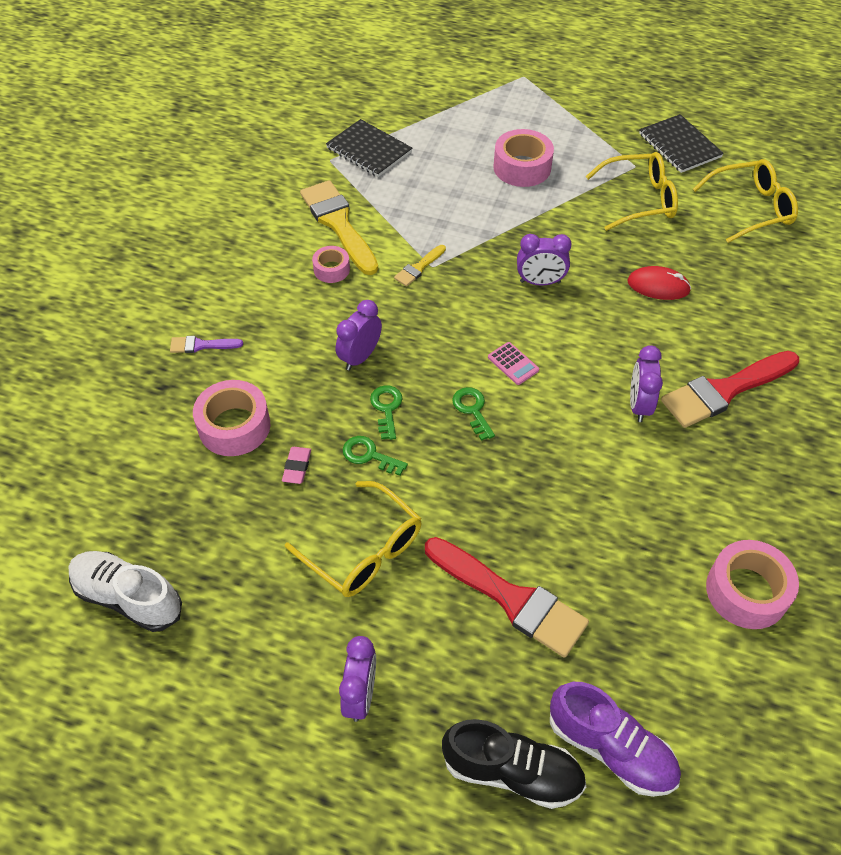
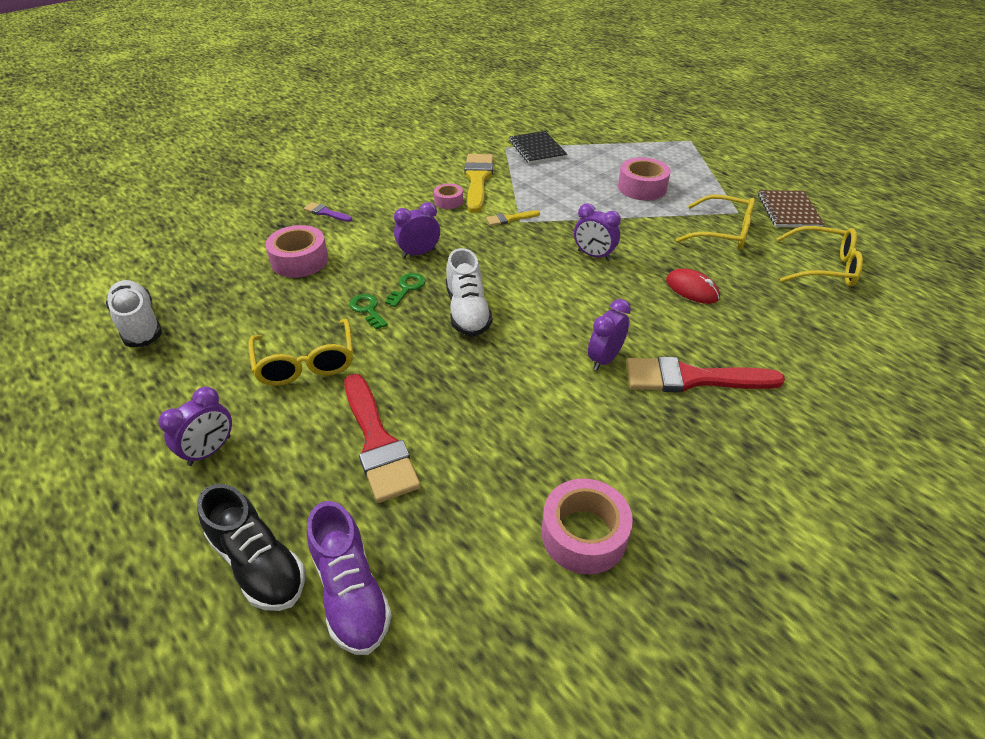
camera: 30 degrees right, 10 degrees down
(297, 467) = (314, 297): pink eraser -> none
(472, 410) = (467, 312): green key -> white shoe
(513, 364) = (525, 296): pink calculator -> none
(679, 145) = (788, 211): black notebook -> brown notebook

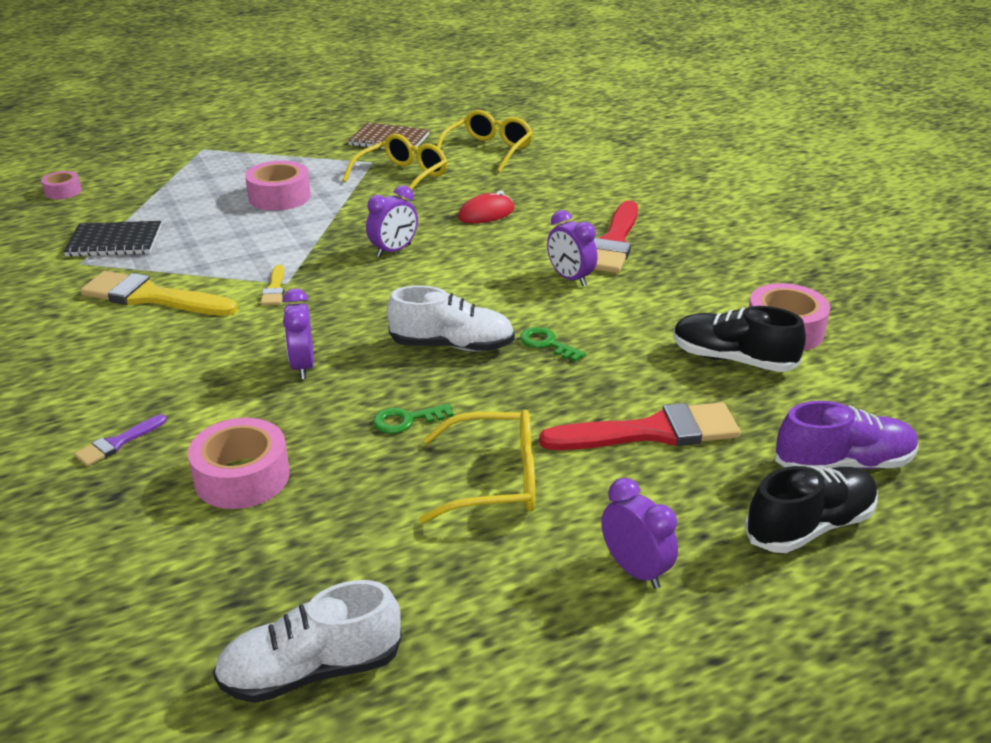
camera: 75 degrees left, 10 degrees down
(407, 288) = (377, 384): green key -> green key (547, 344)
(448, 201) = (189, 327): pink tape -> pink tape (63, 191)
(509, 491) = (733, 359): none -> black shoe

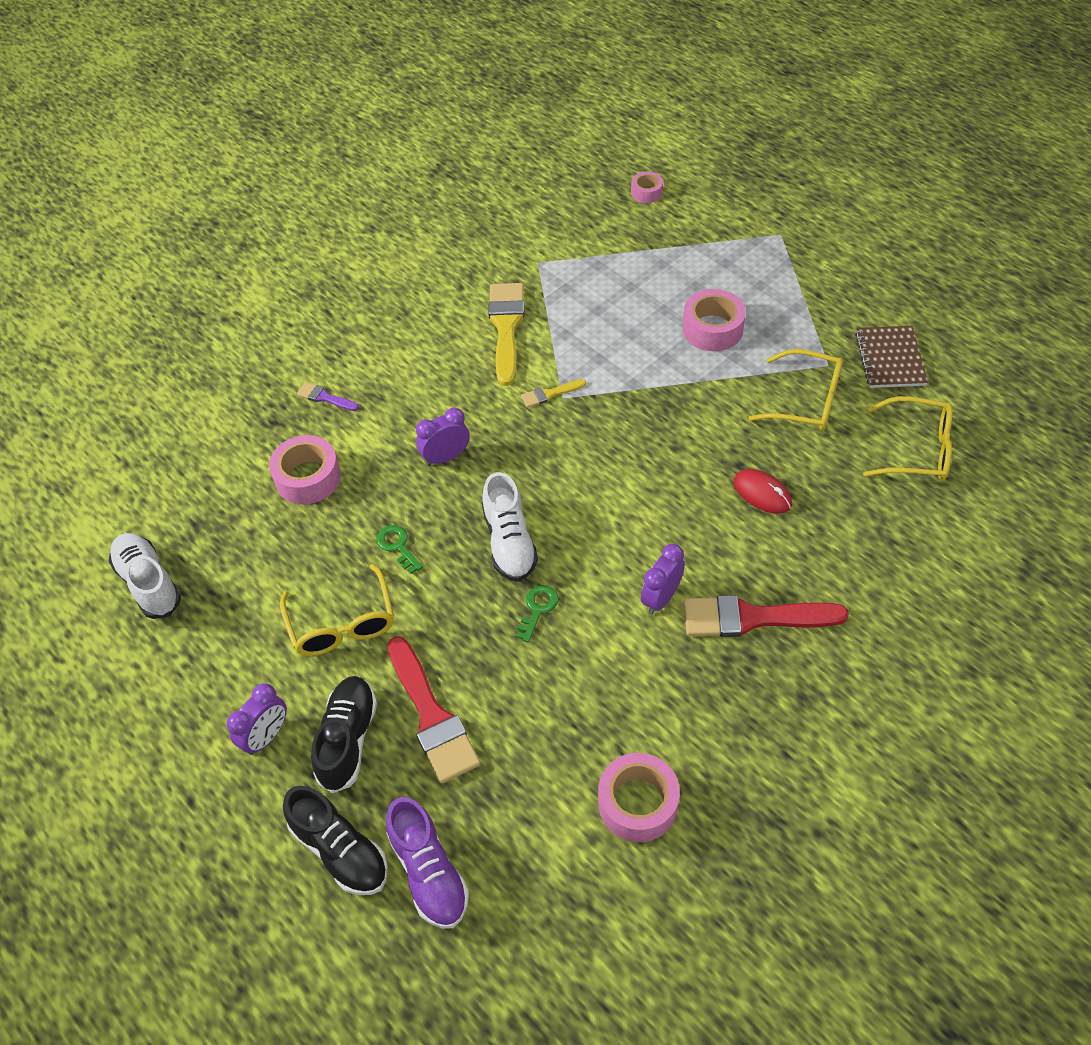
camera: 75 degrees right, 20 degrees up
(114, 241) = (579, 264): black notebook -> none
(394, 251) = (651, 448): purple clock -> none
(733, 359) = (566, 763): black shoe -> black shoe (348, 739)

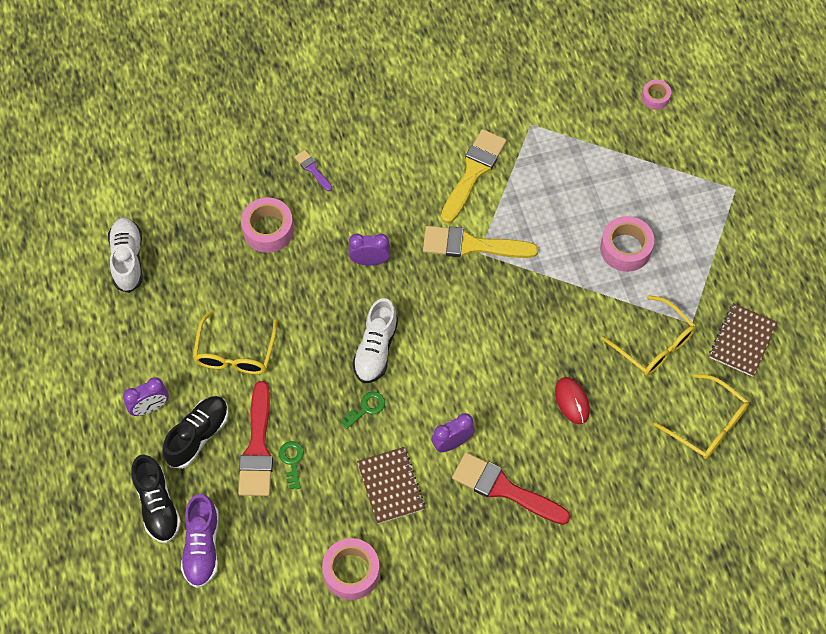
camera: 25 degrees right, 10 degrees up
(397, 546) = (300, 314): green key -> green key (292, 461)
(550, 394) = (472, 245): yellow brush -> yellow brush, size x2.10
(621, 679) = (391, 486): none -> brown notebook

